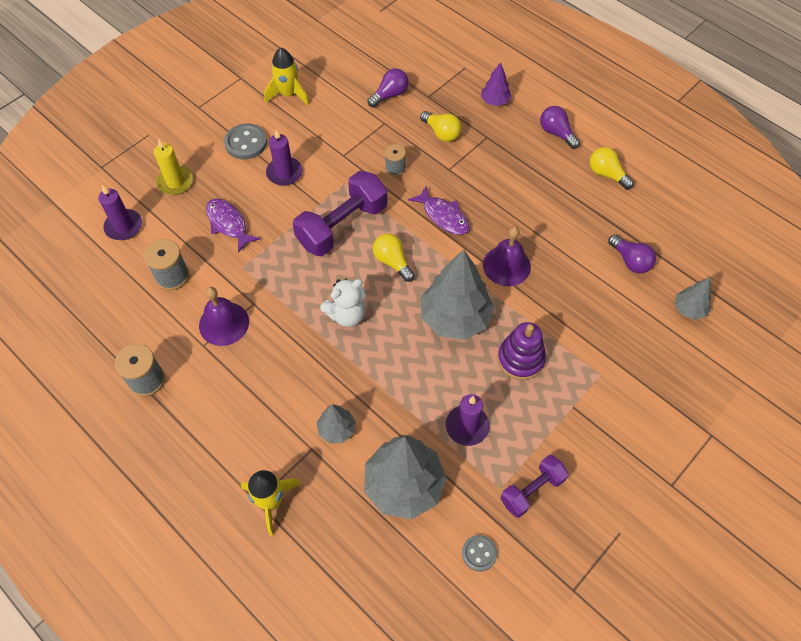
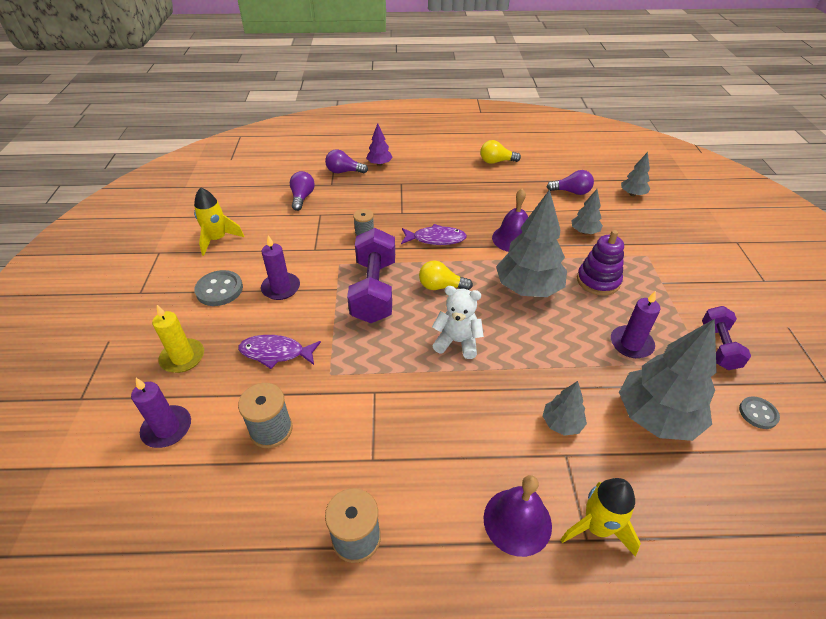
camera: 45 degrees left, 15 degrees down
(224, 323) = (368, 427): purple bell -> purple bell (517, 521)
(347, 315) = (457, 342): white teddy bear -> white teddy bear turned 90 degrees counterclockwise
(441, 133) = (368, 197): yellow light bulb -> none
(556, 133) = (440, 159): purple light bulb -> purple light bulb (344, 172)
(578, 308) = (584, 232): none -> grey tree

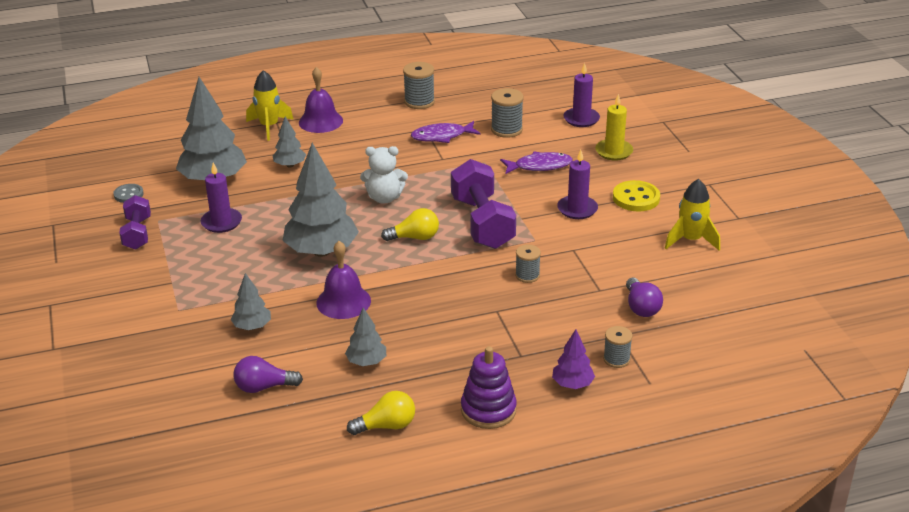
camera: 165 degrees right, 10 degrees down
(219, 290) = (636, 198): grey button -> yellow button
(344, 172) = (616, 359): purple light bulb -> grey spool
(436, 239) = (438, 285): purple fish -> purple fish (442, 136)
(598, 281) = (244, 271): purple stacking toy -> purple stacking toy (488, 410)
(632, 194) = (170, 400): grey tree -> grey tree (366, 362)

